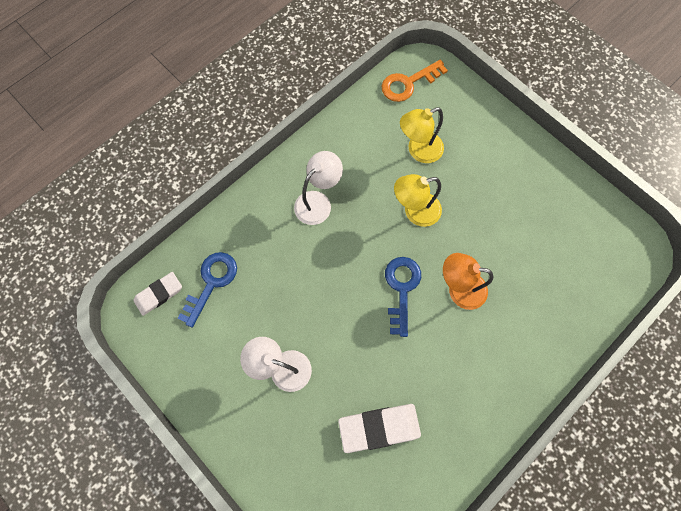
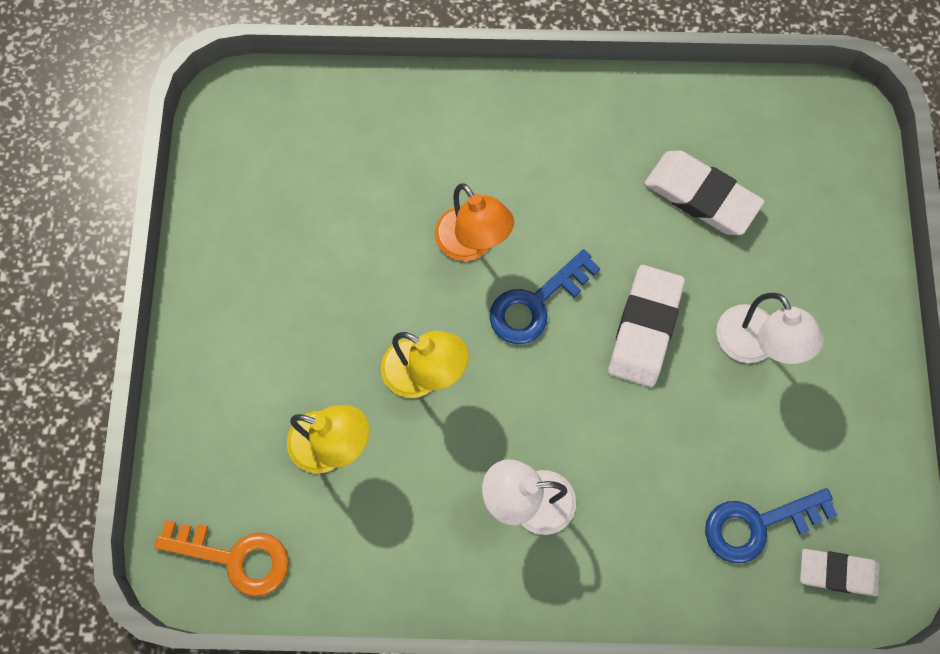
camera: 135 degrees left, 0 degrees up
(341, 326) = (645, 328): none -> white eraser

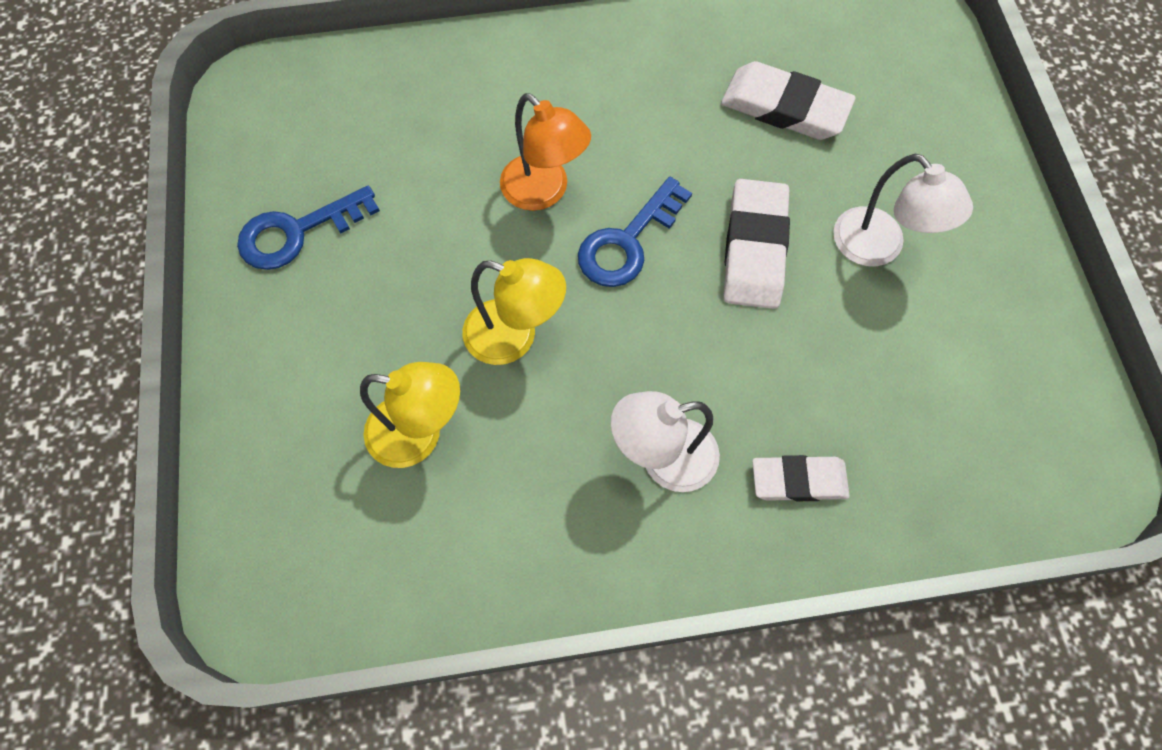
camera: 10 degrees left, 5 degrees down
(234, 557) = (318, 584): orange key -> none
(758, 524) = (932, 438): blue key -> blue key (297, 232)
(837, 572) = (1036, 475): white eraser -> white eraser (798, 480)

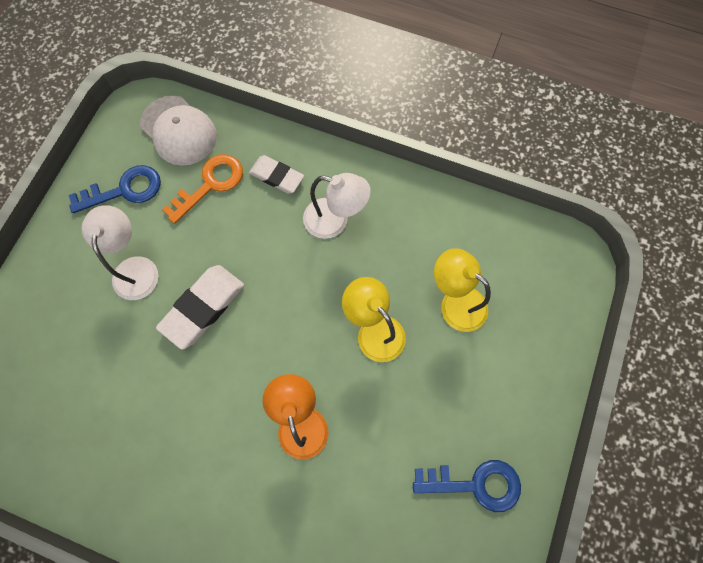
camera: 150 degrees left, 5 degrees up
(627, 242) = (272, 354): blue key -> blue key (124, 190)
(784, 107) = (106, 395): white eraser -> none
(883, 412) = (210, 184): none -> orange key
(1003, 469) = (179, 131): none -> white cap

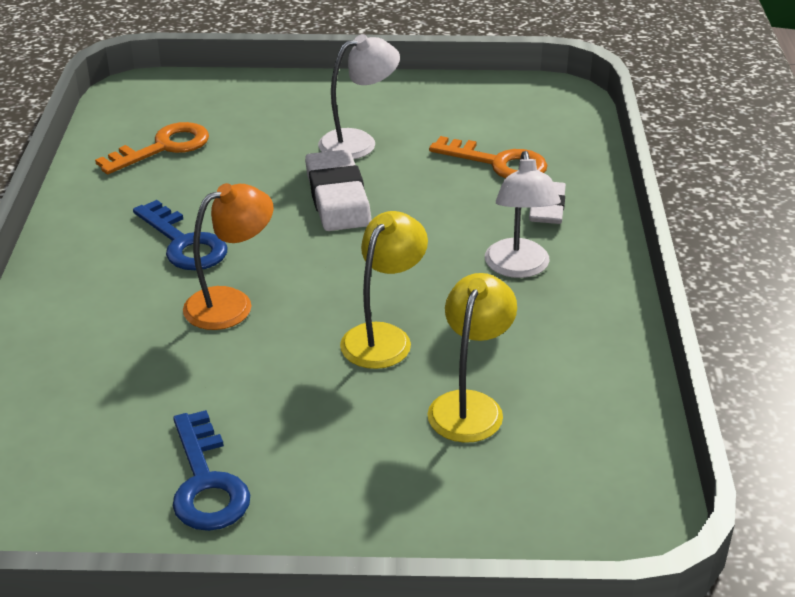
camera: 70 degrees right, 35 degrees down
(67, 423) = (163, 148): none -> orange key
(124, 190) = (448, 111): blue key -> blue key (184, 243)
(179, 131) = (551, 125): white cap -> none
(203, 307) = (338, 197): white eraser -> white eraser turned 60 degrees clockwise

